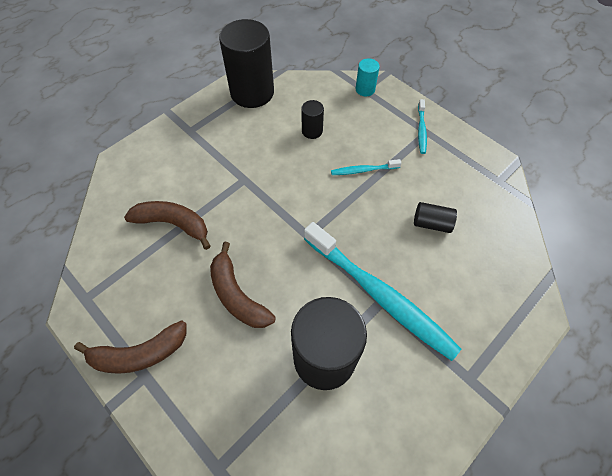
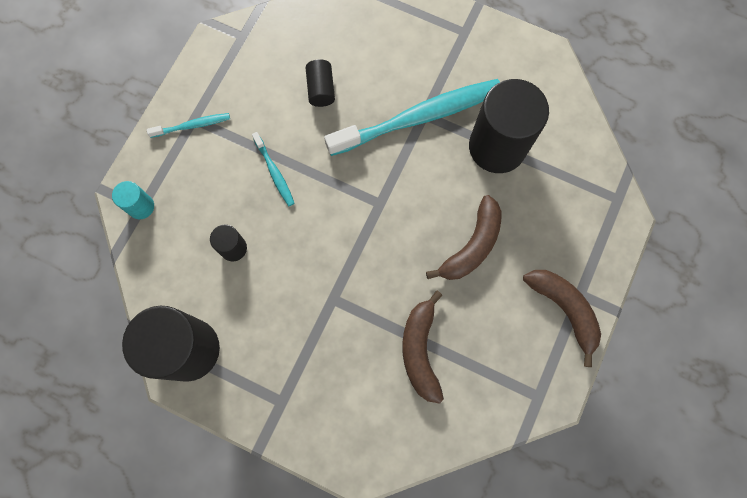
camera: 110 degrees left, 15 degrees up
(380, 295) = (418, 117): turquoise toothbrush -> turquoise toothbrush turned 45 degrees clockwise

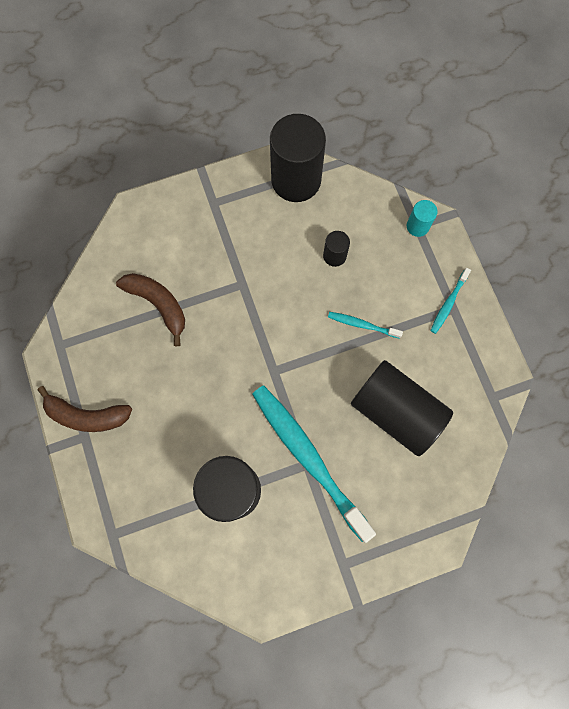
camera: 135 degrees right, 0 degrees up
(321, 89) = (396, 412): black cylinder -> black cylinder, size x2.20
(418, 117) = (308, 458): turquoise toothbrush -> turquoise toothbrush turned 120 degrees clockwise
(472, 246) = (185, 401): brown banana -> none

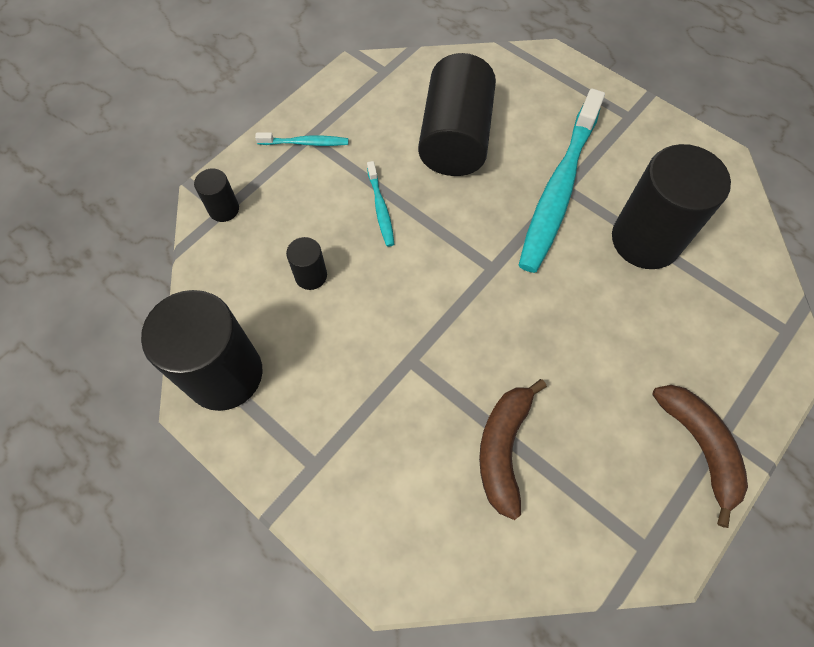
camera: 120 degrees left, 10 degrees down
(417, 226) = (224, 209): turquoise cylinder -> black cylinder

